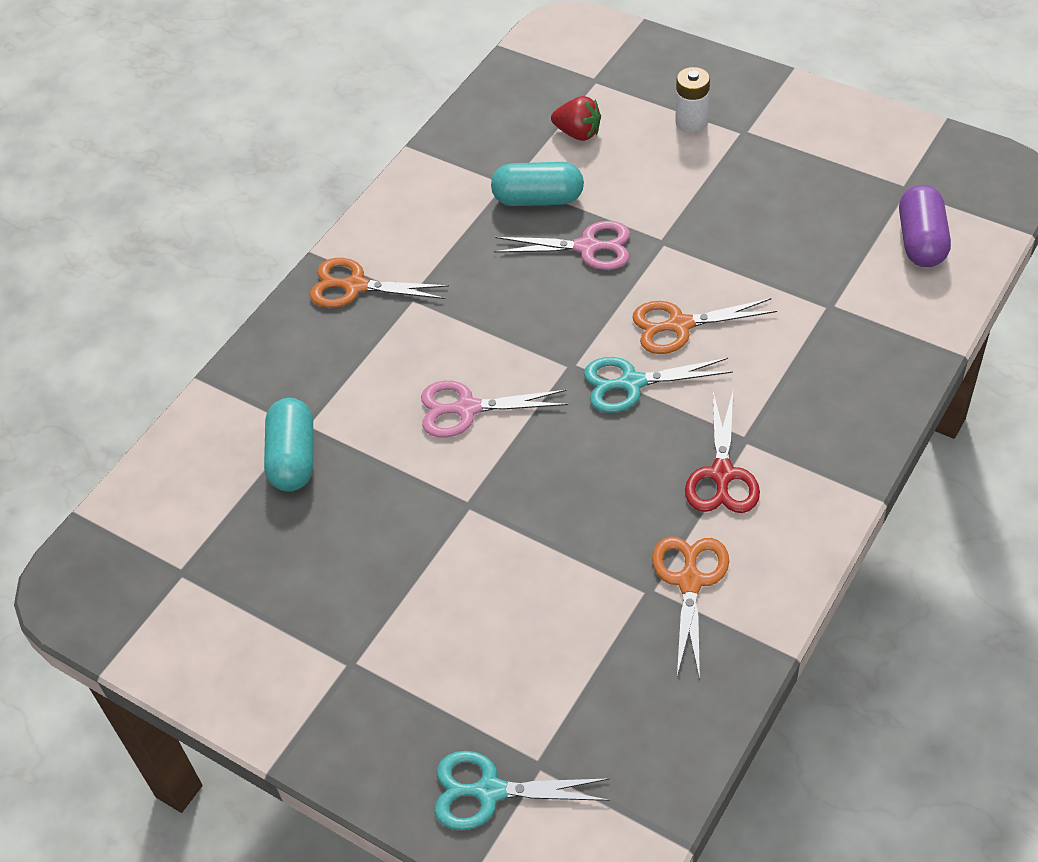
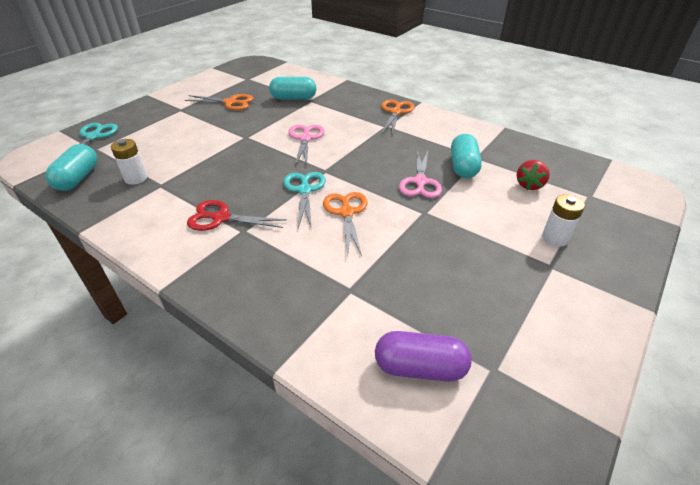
camera: 90 degrees right, 10 degrees down
(634, 638) = (136, 178): none -> white battery
(649, 740) = (78, 178): none -> turquoise capsule
(690, 582) = (156, 199): orange scissors -> orange scissors (230, 102)

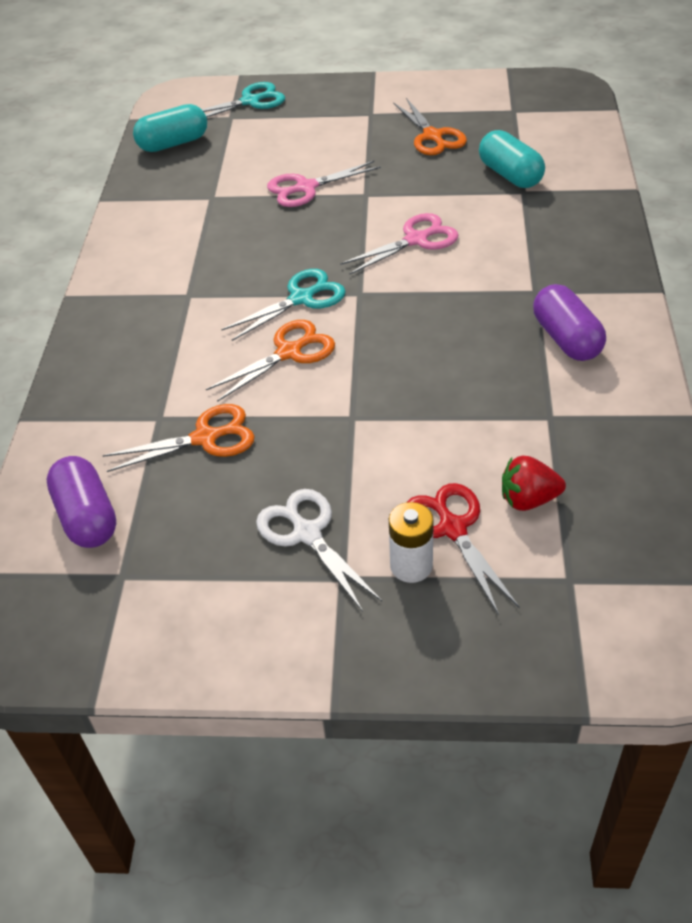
camera: 60 degrees right, 5 degrees up
(136, 178) = (207, 175): white battery -> none
(221, 218) = (195, 269): red scissors -> red scissors (452, 528)
(396, 112) = (590, 281): orange scissors -> orange scissors (205, 438)
(420, 182) = (420, 385): pink scissors -> pink scissors (306, 188)
(428, 132) = (566, 339): none -> purple capsule
(463, 167) = (505, 411): turquoise capsule -> none
(507, 265) = (307, 534): none -> white scissors

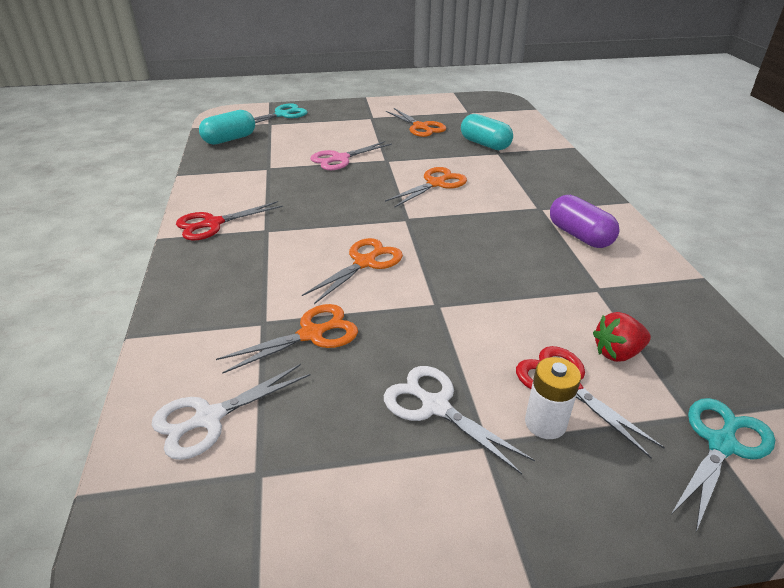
camera: 15 degrees left, 10 degrees down
(87, 517) = (209, 418): purple capsule -> white scissors
(129, 280) = (213, 224): none -> red scissors
(301, 298) = (361, 225): turquoise scissors -> turquoise scissors (721, 444)
(416, 240) = (435, 184): pink scissors -> orange scissors

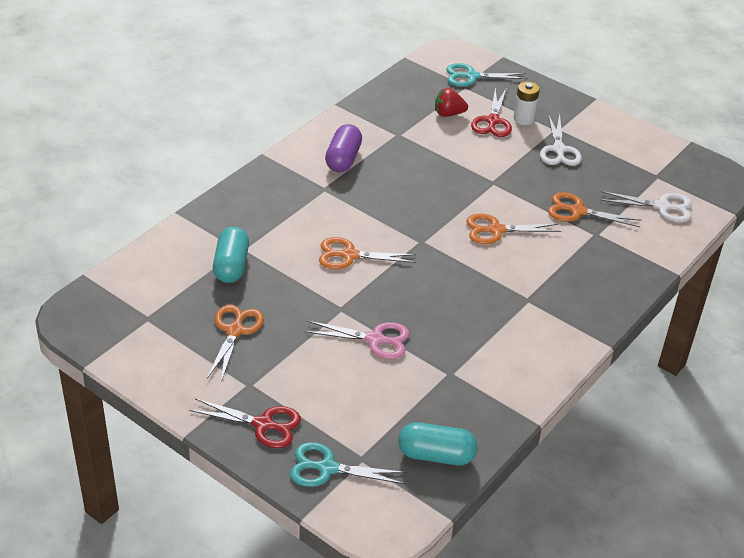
camera: 135 degrees left, 5 degrees up
(213, 224) = (560, 333): red scissors -> red scissors (263, 424)
(617, 353) = (448, 114): red strawberry -> red strawberry turned 150 degrees clockwise

